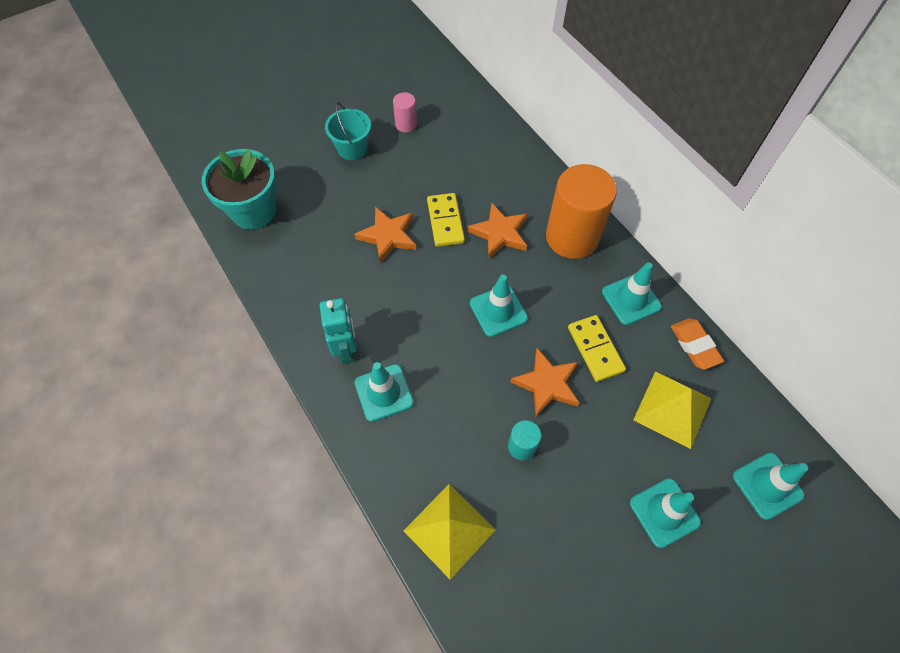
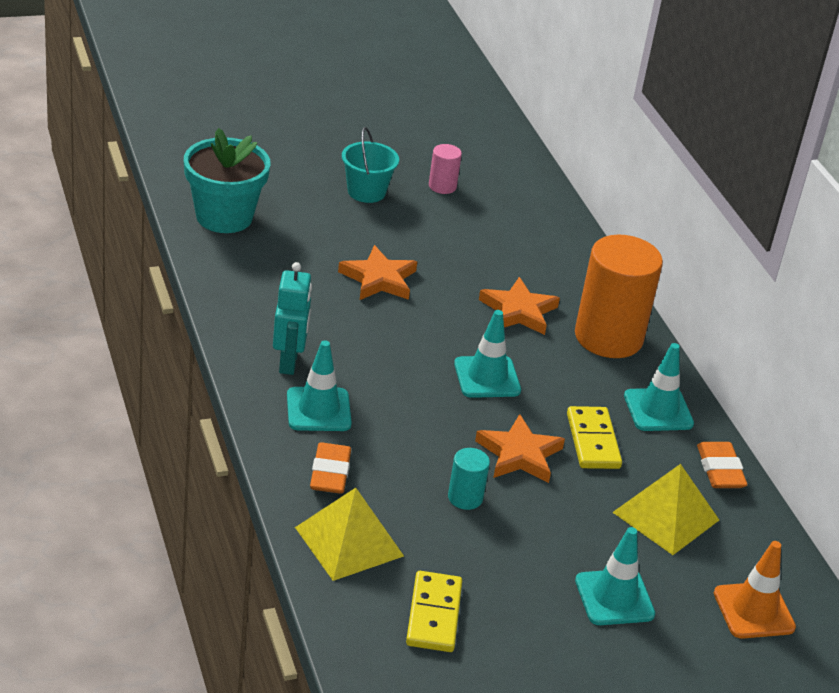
camera: 10 degrees right, 25 degrees down
(413, 459) = (330, 473): none -> orange eraser
(445, 221) = (455, 284): yellow domino -> yellow domino (434, 615)
(767, 485) = (753, 610): turquoise traffic cone -> orange traffic cone

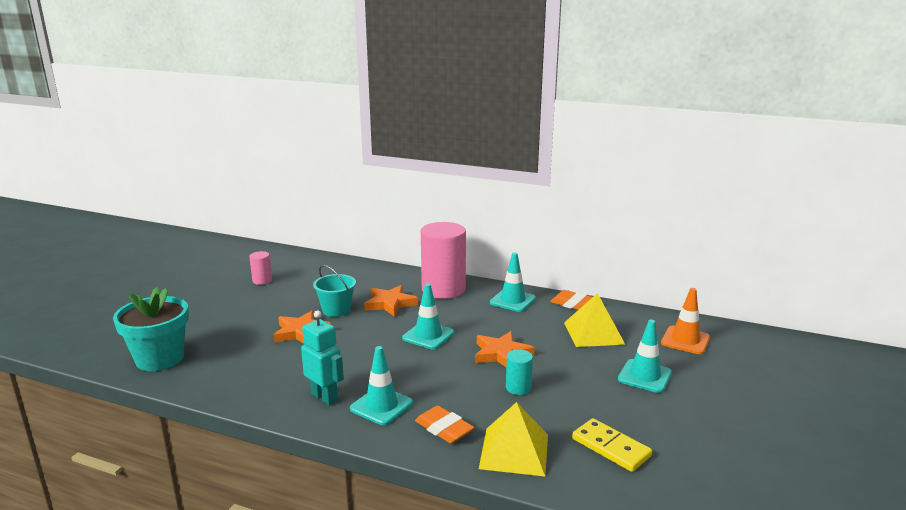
camera: 45 degrees left, 15 degrees down
(366, 192) = (226, 303): turquoise bucket -> turquoise bucket (336, 310)
(593, 441) = (515, 328): yellow domino -> none
(608, 337) = (443, 289): orange cylinder -> pink cylinder

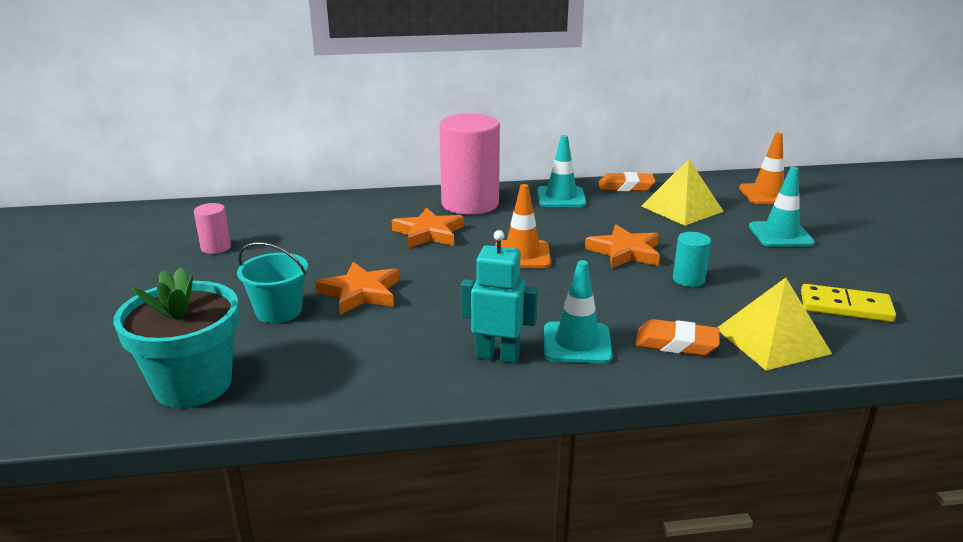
camera: 30 degrees left, 5 degrees up
(336, 310) = (371, 256): turquoise bucket -> turquoise bucket (279, 311)
(428, 336) = (522, 255): turquoise traffic cone -> orange traffic cone

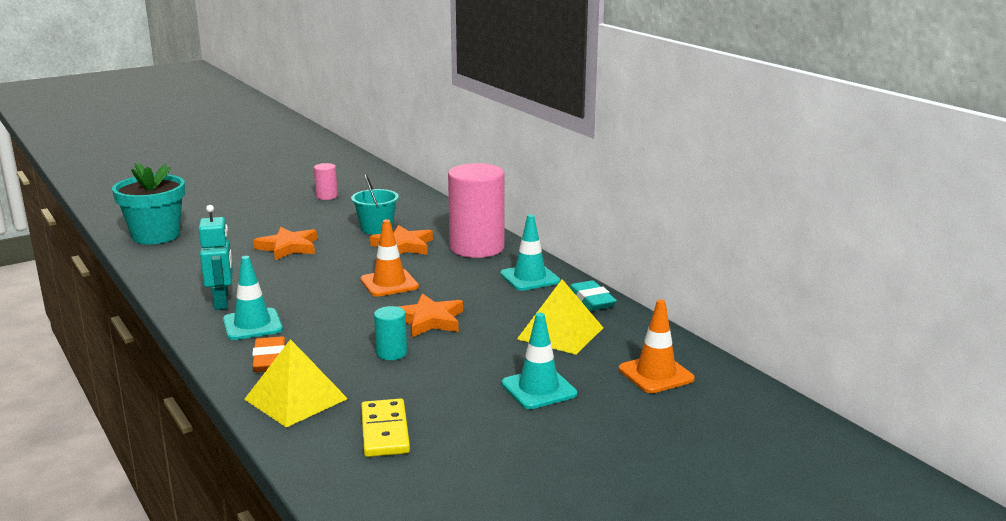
camera: 65 degrees right, 5 degrees down
(279, 311) = (249, 233): turquoise bucket -> turquoise bucket (376, 228)
(626, 187) = (591, 301): orange eraser -> turquoise eraser

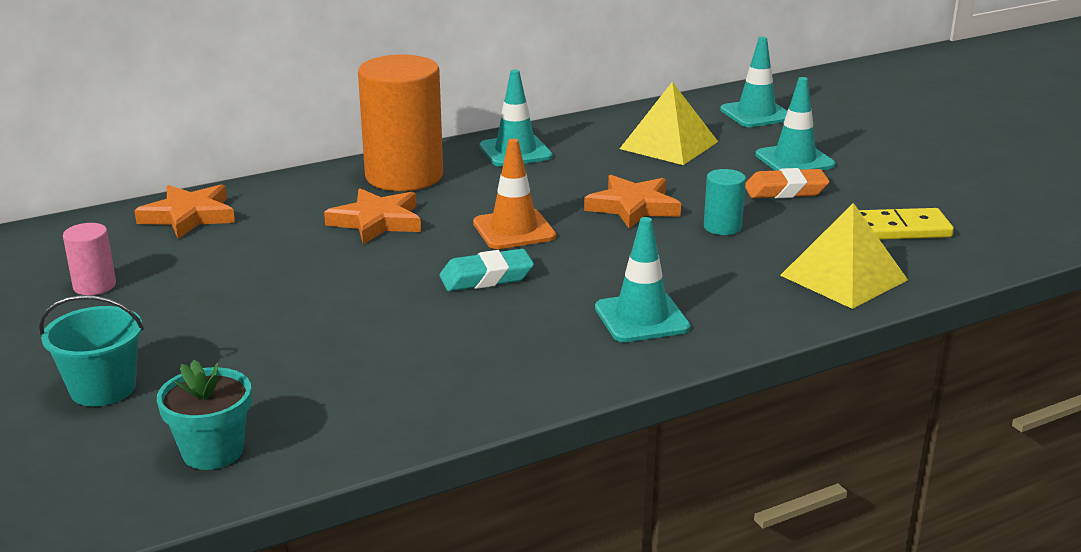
camera: 85 degrees left, 5 degrees up
(156, 235) = (212, 451): turquoise flower pot -> turquoise flower pot, size x0.62
(222, 303) = (561, 348): turquoise robot -> none
(270, 360) = (748, 299): orange eraser -> orange eraser (785, 191)
(288, 247) = (343, 308): orange star -> orange star (189, 216)
(376, 228) = (291, 241): turquoise bucket -> turquoise bucket (103, 388)
(477, 248) = (404, 176): pink cylinder -> orange cylinder
(591, 301) = (587, 127): turquoise eraser -> turquoise eraser (486, 278)
(656, 374) = (756, 114): orange traffic cone -> turquoise traffic cone

